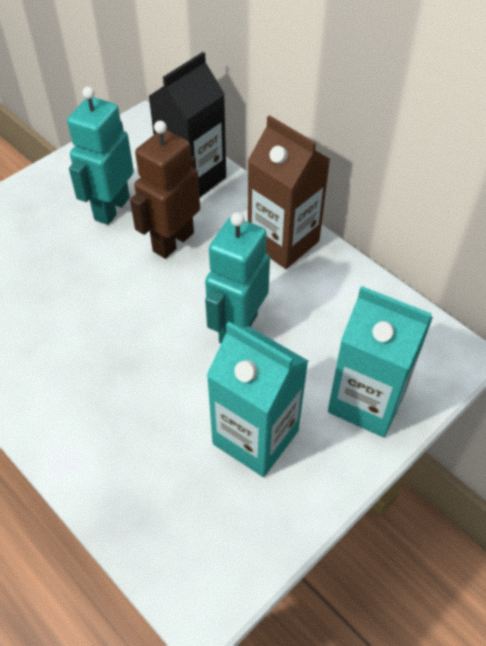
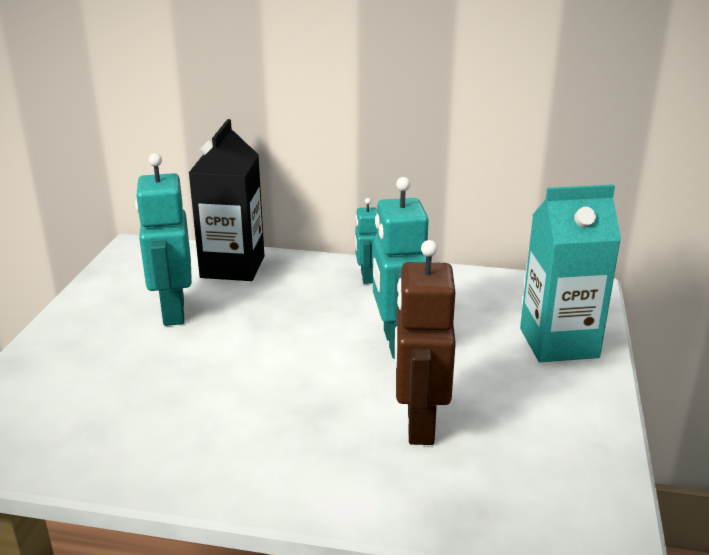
camera: 35 degrees left, 25 degrees down
(173, 241) = (264, 312): brown robot -> brown robot (419, 425)
(255, 437) = (503, 404): turquoise carton -> none
(283, 242) = (366, 277): brown carton -> turquoise robot

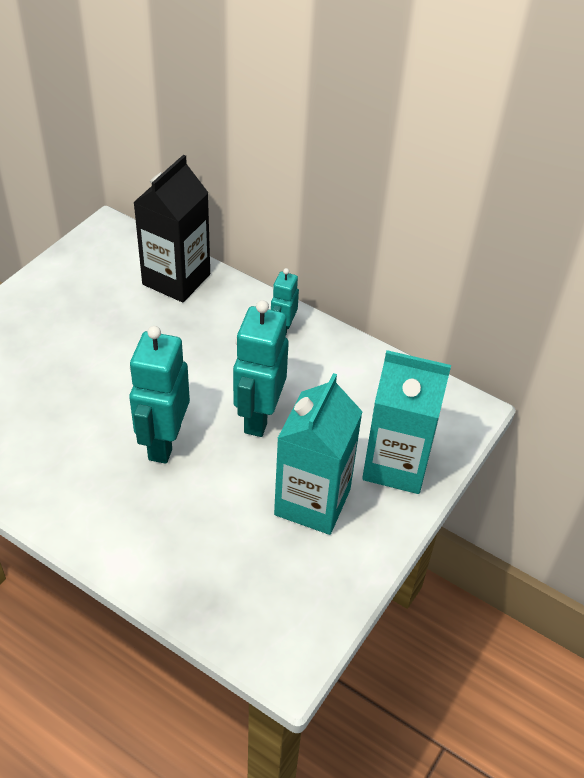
camera: 20 degrees right, 20 degrees up
(173, 312) = (100, 319): turquoise robot -> turquoise robot (164, 443)
(419, 425) = (220, 508): brown robot -> none
(507, 392) = (312, 502): none -> turquoise carton

